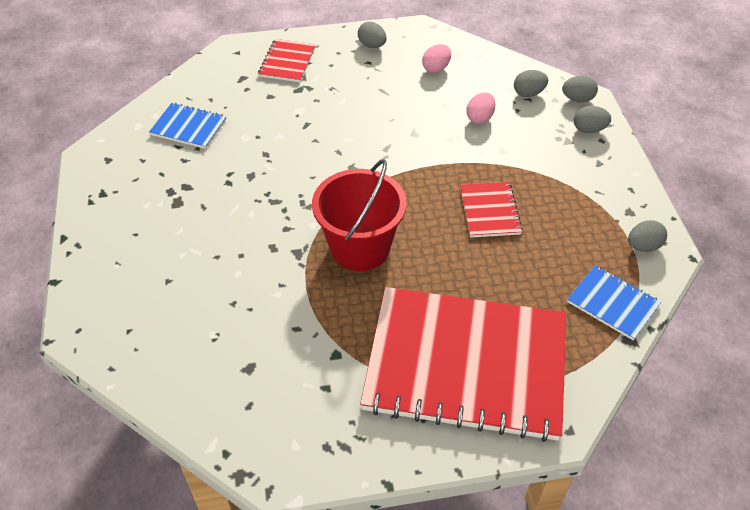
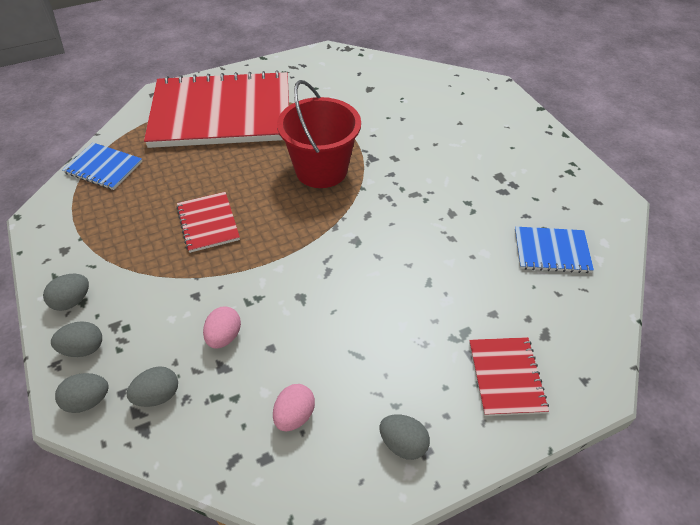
camera: 165 degrees right, 0 degrees up
(643, 246) = (61, 218): grey egg -> grey egg (72, 301)

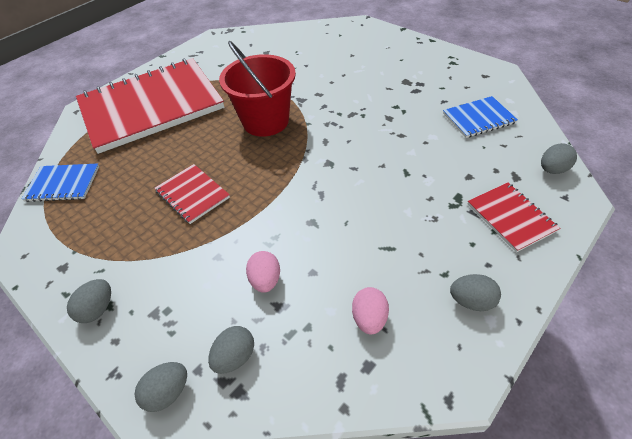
camera: 20 degrees left, 0 degrees up
(83, 348) = (135, 347): grey egg -> grey egg (552, 169)

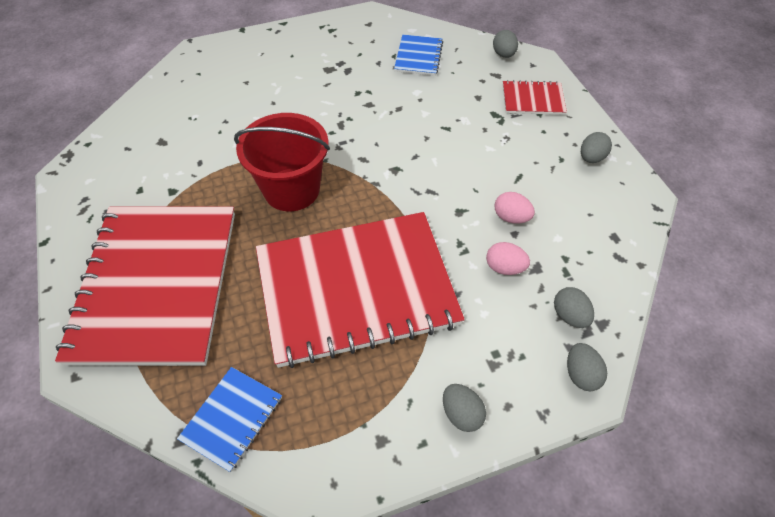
camera: 65 degrees left, 5 degrees up
(192, 194) = (356, 288): red notebook -> red notebook, size x2.40
(369, 318) = (577, 218): pink egg -> pink egg (511, 217)

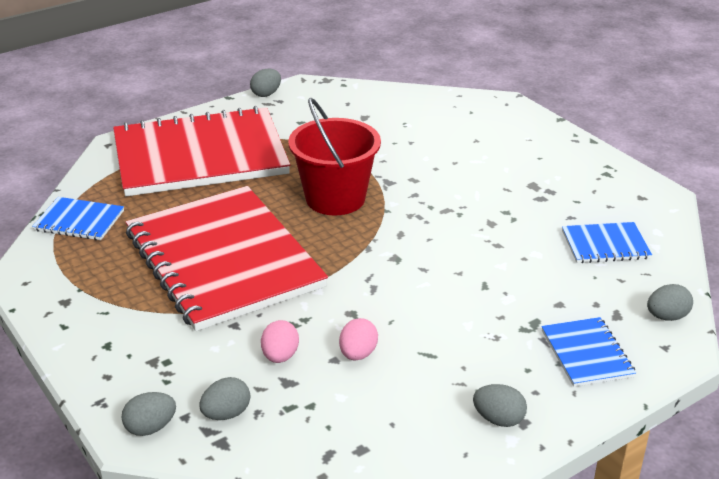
camera: 75 degrees right, 20 degrees down
(461, 414) = (95, 346): grey egg -> grey egg (266, 94)
(533, 99) = (586, 354): red notebook -> blue notebook

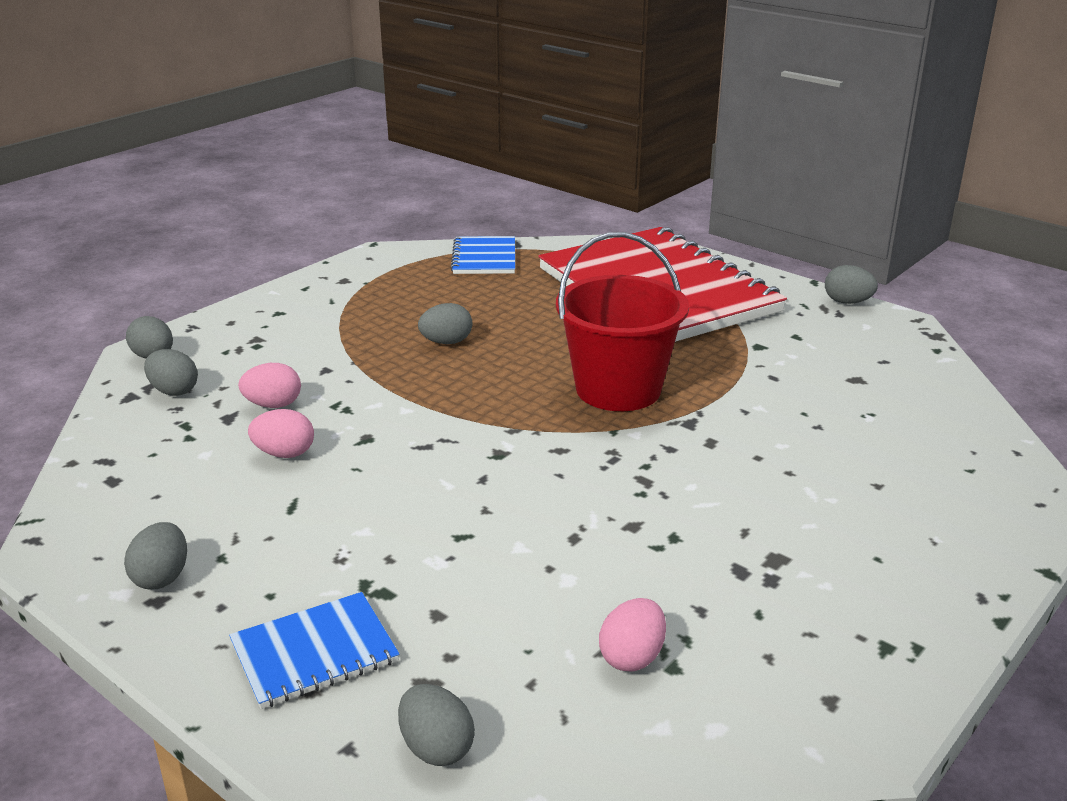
camera: 75 degrees right, 5 degrees down
(224, 259) = (446, 342): red notebook -> grey egg
(605, 245) = (632, 657): blue notebook -> pink egg

